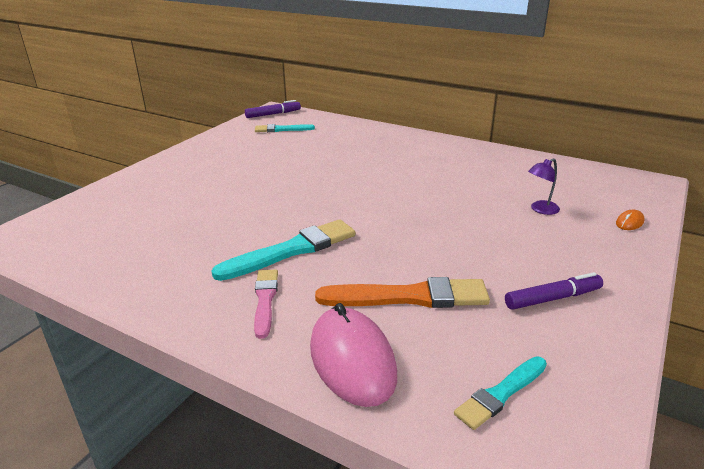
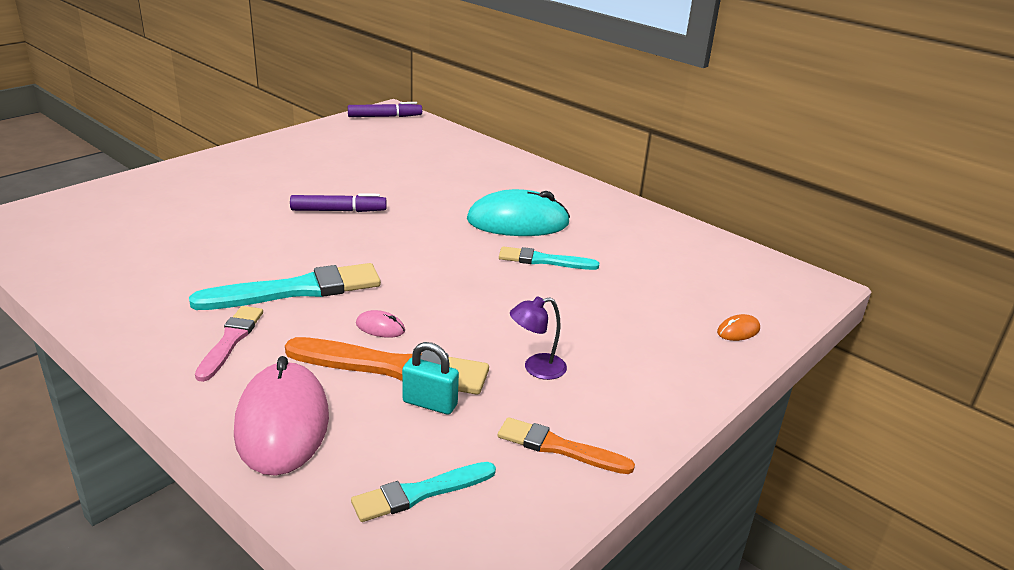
camera: 10 degrees right, 0 degrees up
(282, 129) = (382, 138): turquoise brush -> turquoise brush (544, 260)
(376, 267) = (380, 327): none -> pink mouse
(421, 172) = (518, 222): none -> turquoise mouse
(456, 319) = (430, 403): none -> turquoise padlock
(540, 210) = (634, 294): purple lamp -> purple lamp (536, 368)
(552, 298) = (562, 403): purple marker -> purple marker (338, 211)
(576, 333) = (559, 447): none -> orange brush

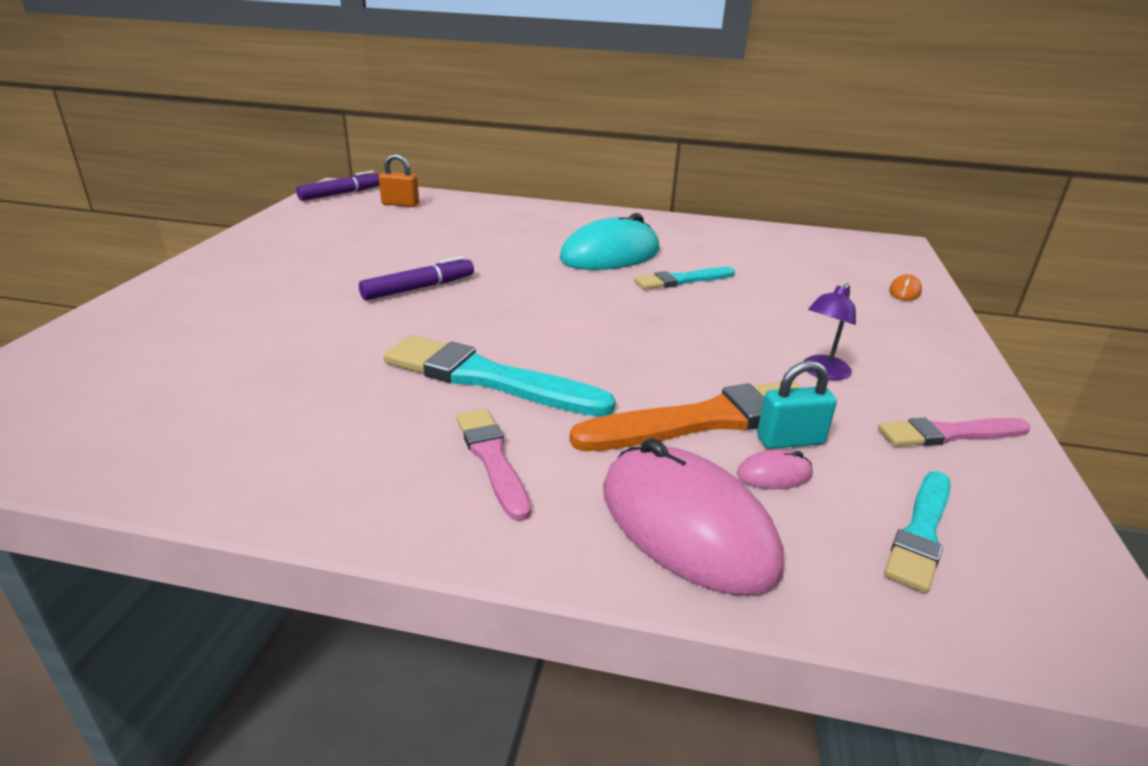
camera: 30 degrees left, 0 degrees up
(296, 290) = (488, 378): turquoise brush -> turquoise brush turned 105 degrees counterclockwise
(380, 327) = (632, 385): pink mouse -> pink mouse (774, 474)
(416, 136) = (400, 204): none -> orange padlock
(559, 447) = (949, 434): orange brush -> pink brush

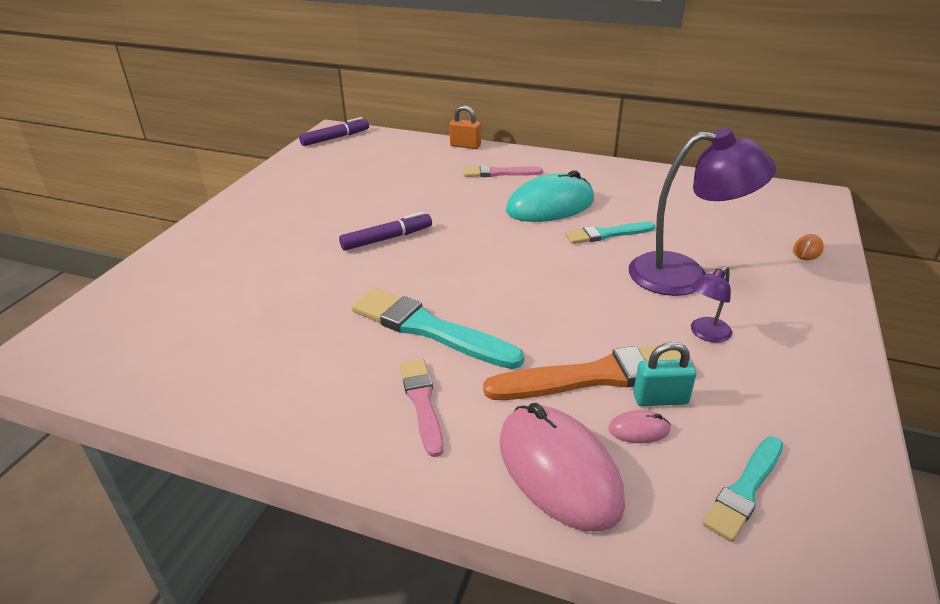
camera: 10 degrees right, 5 degrees up
(400, 204) = (382, 149): orange padlock -> orange padlock (465, 146)
(780, 316) = (684, 275): none -> purple lamp
(949, 434) = (799, 400): pink brush -> pink brush (499, 173)

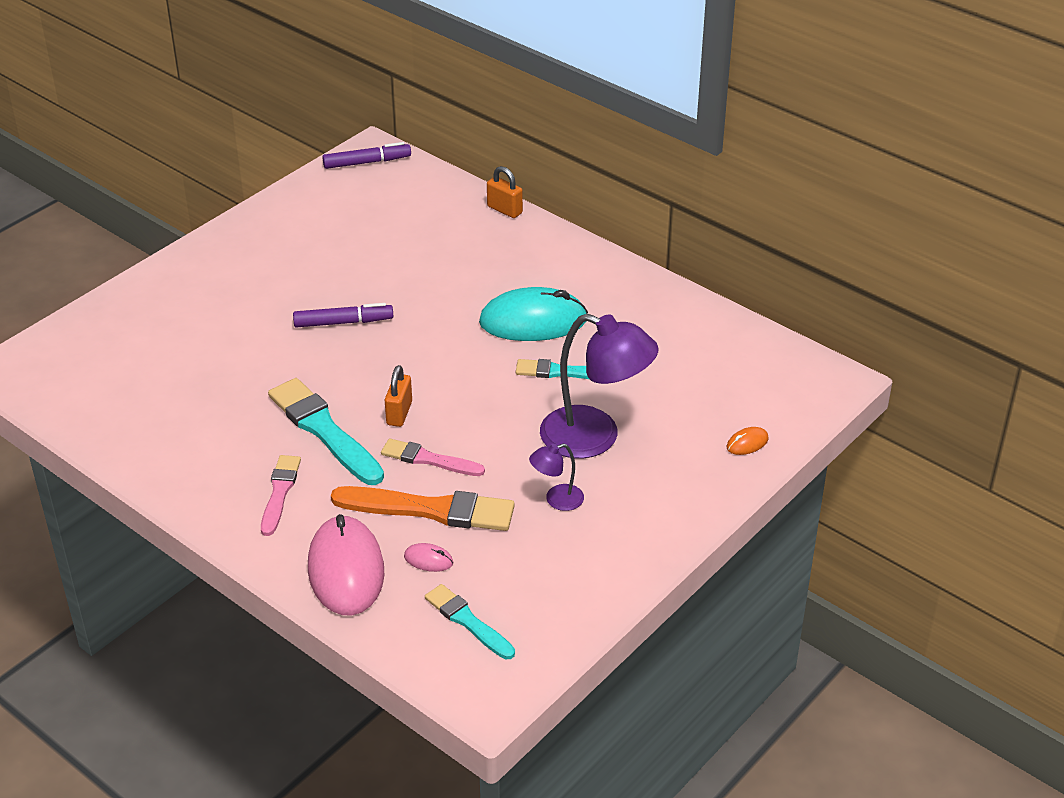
camera: 20 degrees right, 5 degrees up
(493, 297) = (399, 413): none -> orange padlock
(499, 173) = (513, 262): pink brush -> pink brush (429, 459)
(660, 399) = (466, 542): turquoise padlock -> none
(745, 490) = (468, 621): turquoise brush -> turquoise brush turned 75 degrees clockwise

